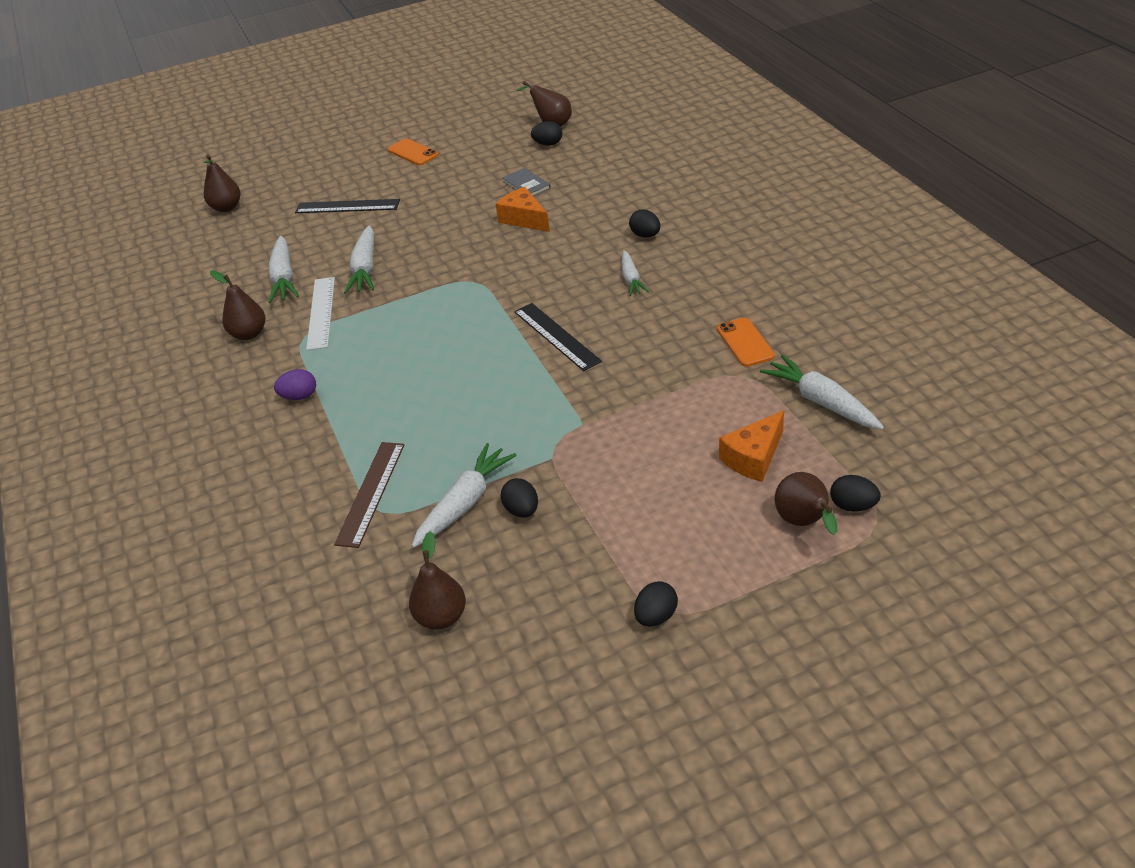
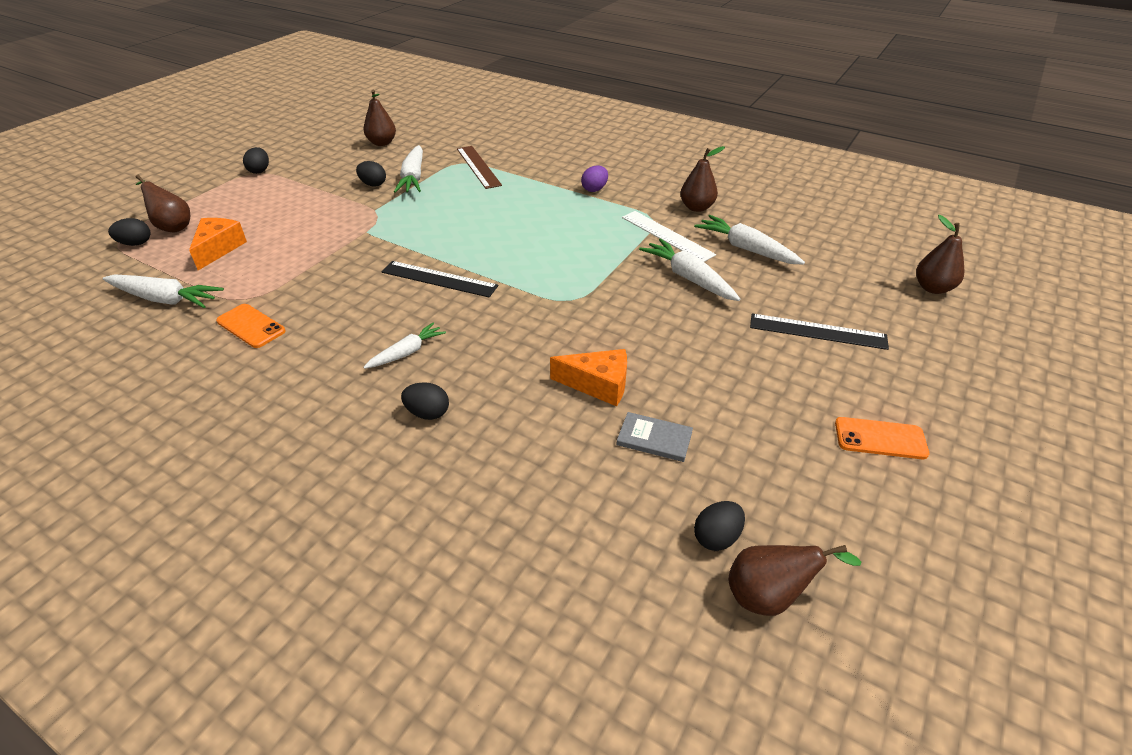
camera: 140 degrees right, 0 degrees up
(347, 206) = (817, 331): black ruler -> black ruler turned 45 degrees clockwise
(631, 279) = (406, 352): white carrot -> white carrot turned 90 degrees clockwise

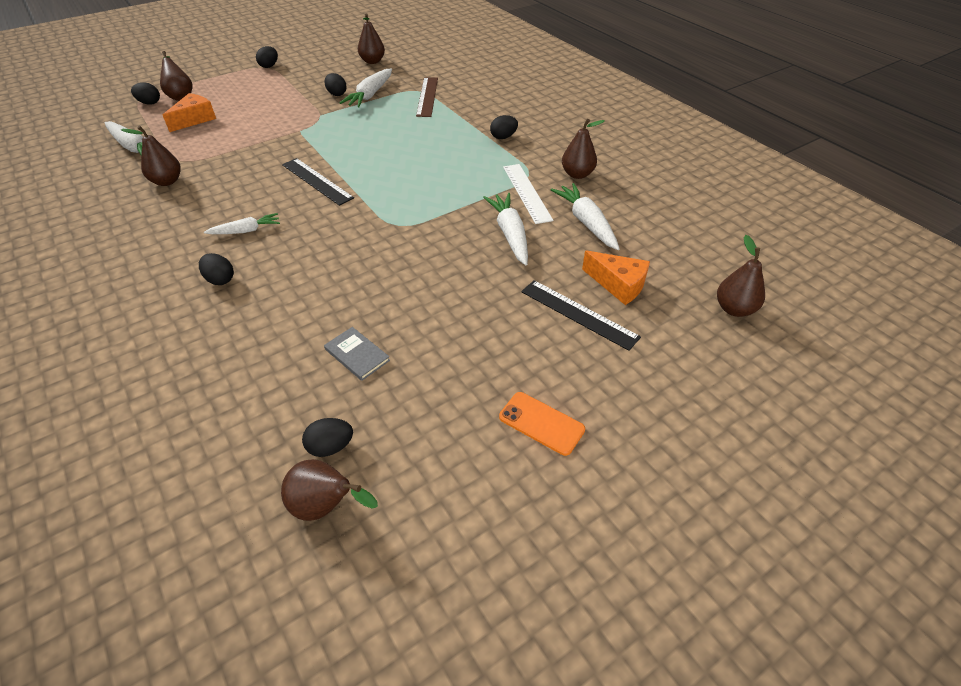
camera: 25 degrees right, 5 degrees up
(251, 326) = (167, 181): orange phone -> brown pear
(594, 189) = (503, 137): purple egg -> black egg
(598, 385) = (355, 299): orange cheese -> orange cheese (618, 285)

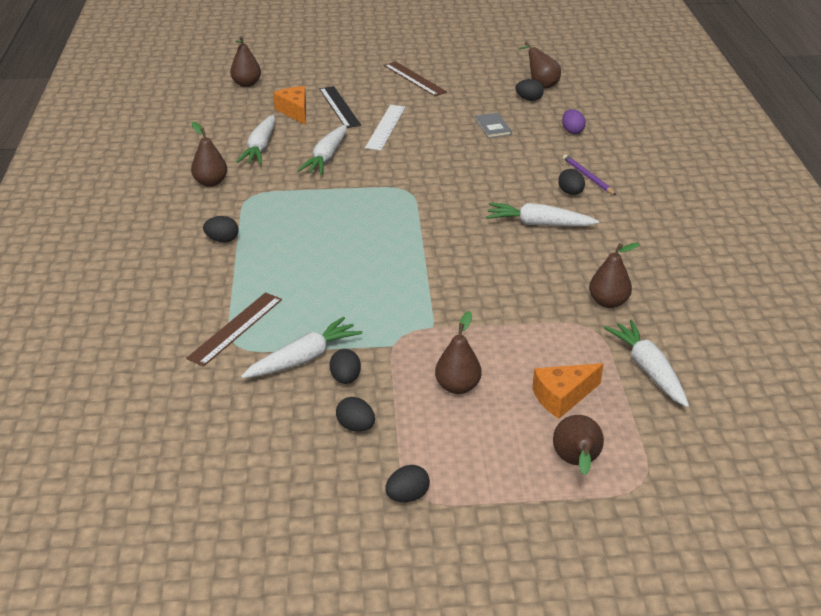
camera: 150 degrees left, 10 degrees down
(149, 103) = (627, 463): black egg -> black egg (356, 426)
(203, 310) = (587, 176): none -> purple pencil
(239, 391) = (572, 131): none -> purple egg
(246, 231) = (538, 224): white carrot -> white carrot, size x1.58
(317, 181) = (450, 252): black ruler -> none
(372, 61) = (236, 439): brown pear -> brown pear (457, 387)
(526, 193) = (274, 181): white ruler -> white ruler (386, 127)
(541, 423) = (414, 79): orange phone -> brown ruler

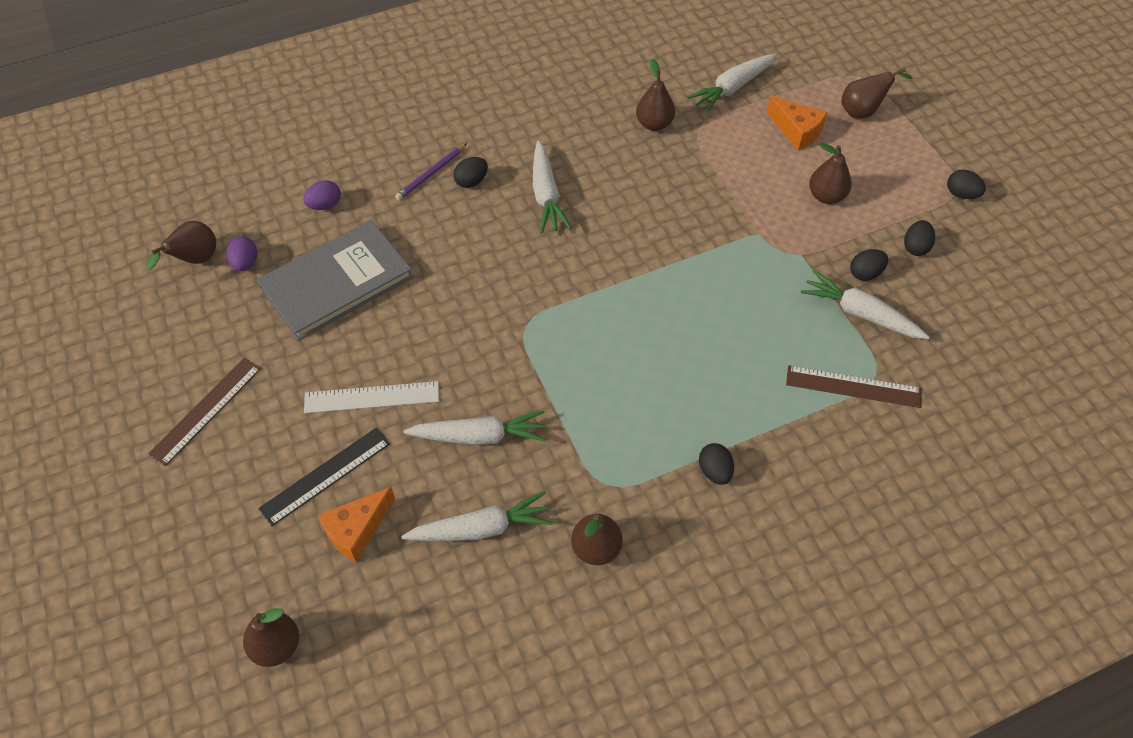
camera: 110 degrees left, 20 degrees up
(493, 127) = (336, 282): grey book -> grey book, size x2.42
(529, 99) = (245, 263): black egg -> purple egg

